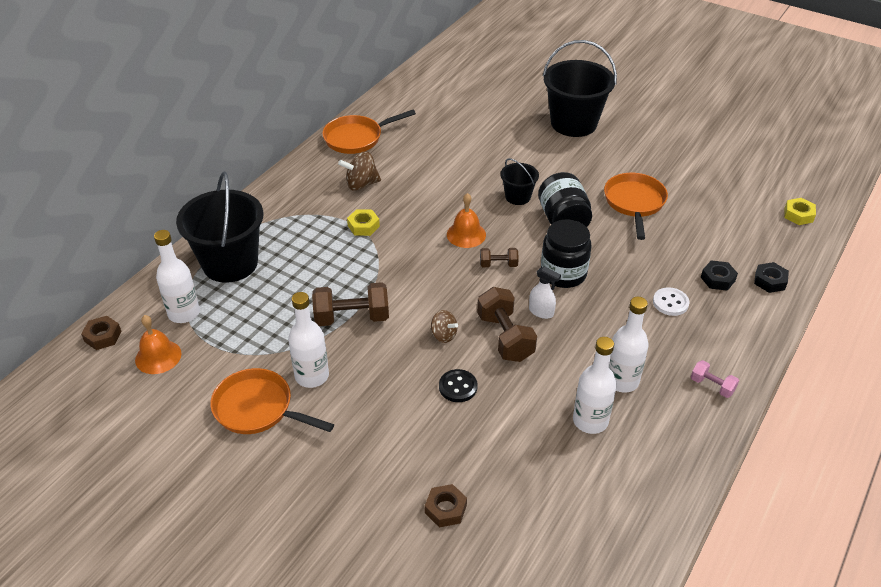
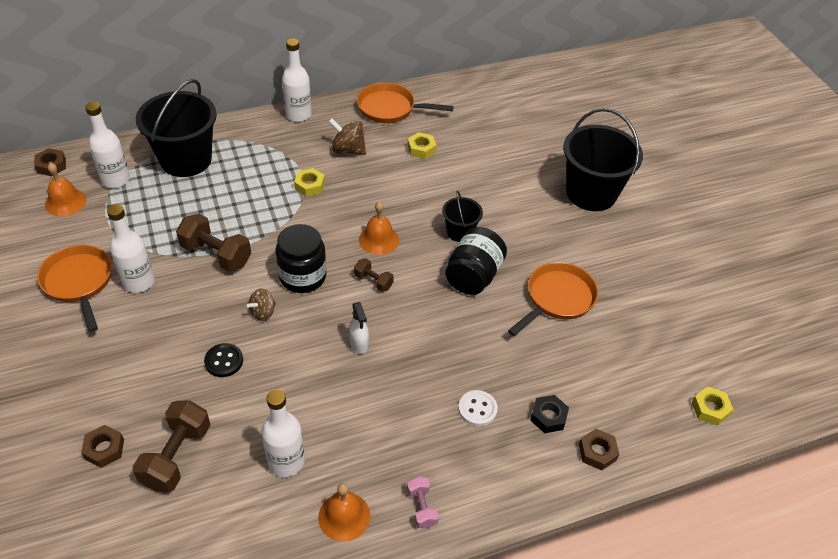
camera: 35 degrees right, 5 degrees up
(418, 155) = (421, 149): none -> yellow nut
(443, 335) = (263, 312): brown spinning top -> brown spinning top turned 60 degrees clockwise
(505, 337) = (305, 345): brown dumbbell -> brown dumbbell (176, 456)
(563, 273) = (416, 322): black jar -> black jar (302, 276)
(621, 381) = (352, 447): white bottle -> white bottle (298, 114)
(672, 426) = (344, 516): none -> orange bell
(770, 281) = (597, 452): black nut -> brown nut

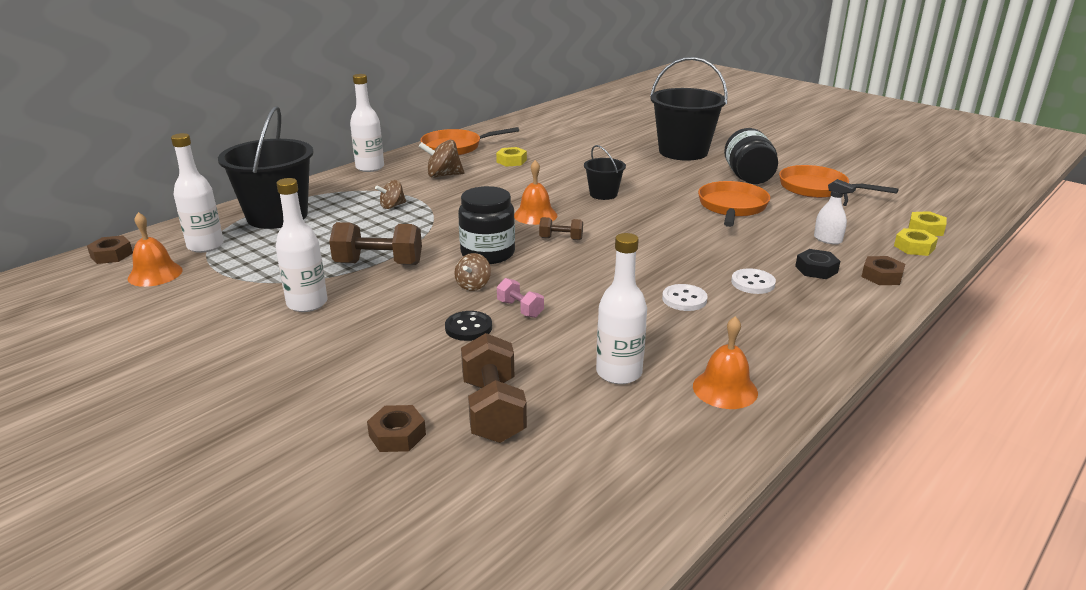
camera: 25 degrees left, 20 degrees down
(79, 282) = (231, 323): orange pan -> orange pan (817, 188)
(277, 180) = (392, 206): none -> brown spinning top
(309, 185) = (429, 202): yellow nut -> yellow nut (914, 247)
(359, 343) = (594, 277): white spray bottle -> white spray bottle (828, 240)
(404, 403) = (684, 299): none -> white button
(421, 507) = (788, 357): pink dumbbell -> pink dumbbell (520, 309)
(473, 276) = (647, 213): black jar -> black jar (748, 177)

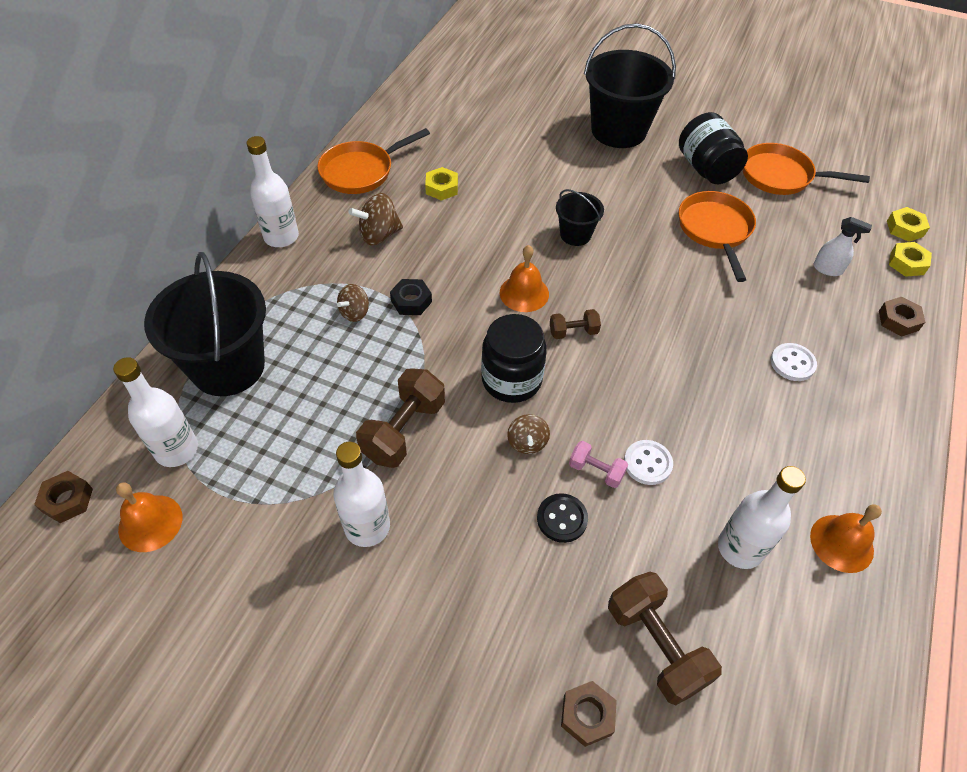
camera: 20 degrees left, 25 degrees up
(378, 264) = (403, 430): brown dumbbell -> brown dumbbell turned 45 degrees counterclockwise
(684, 299) = (743, 409): white button -> white button (647, 463)
(816, 269) = (838, 324): black nut -> black nut (411, 301)

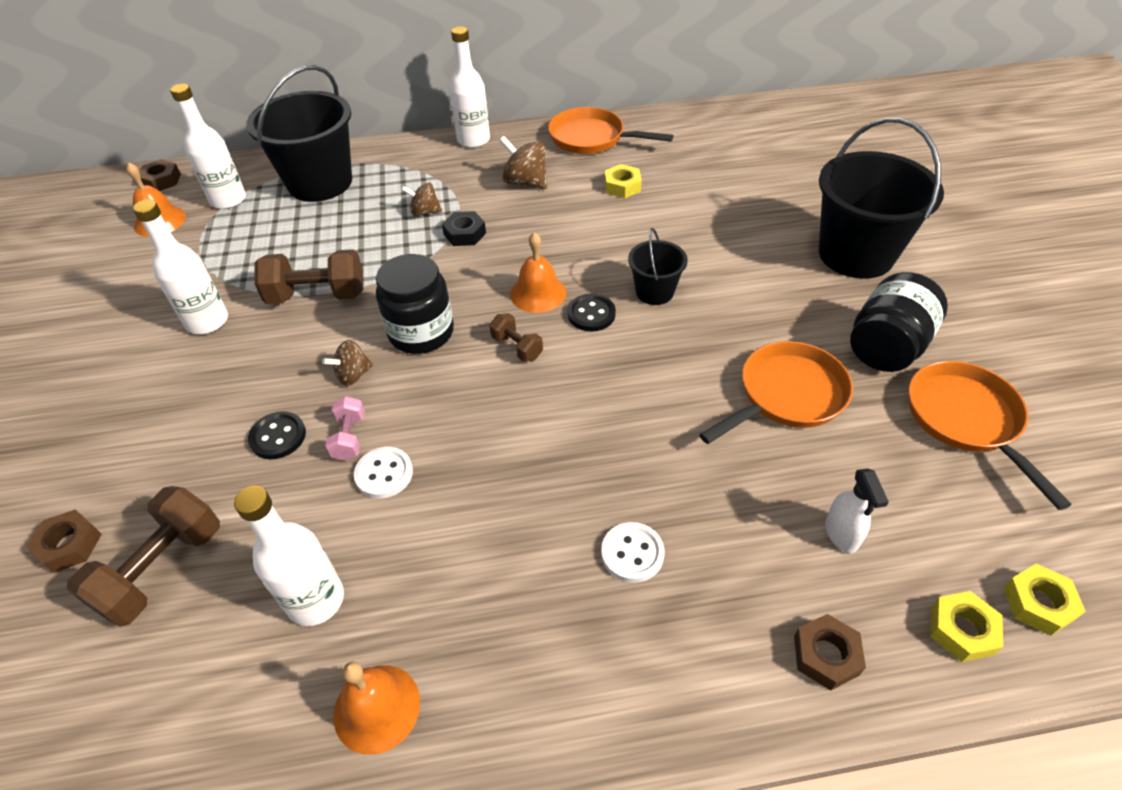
camera: 60 degrees right, 5 degrees down
(571, 277) = (591, 314): none -> black button

